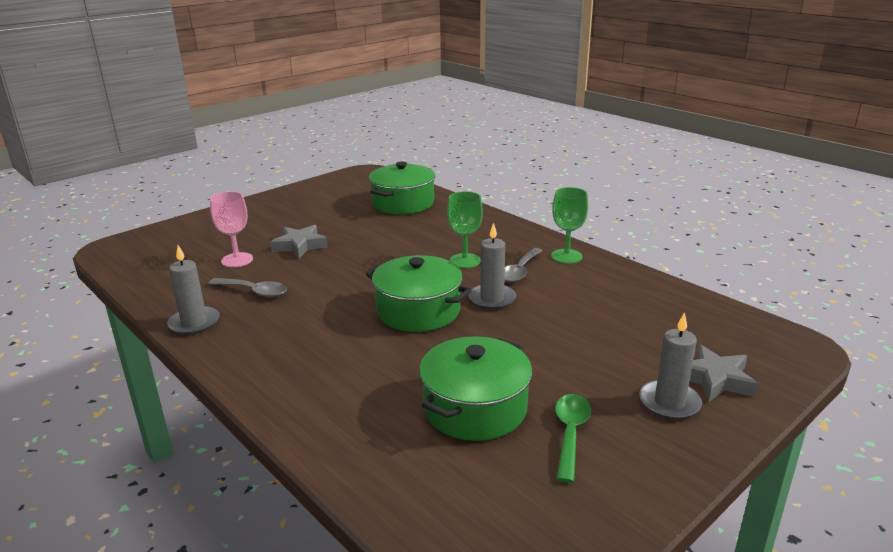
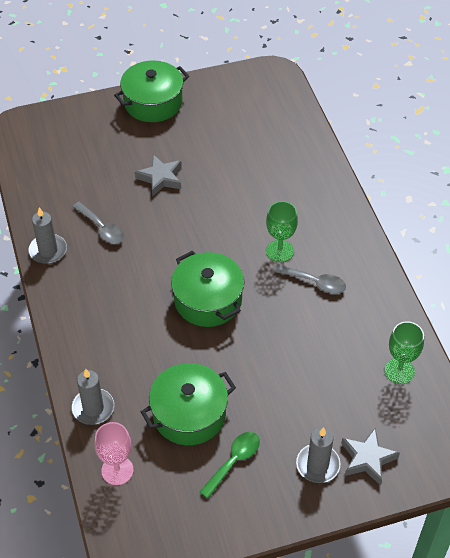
camera: 25 degrees right, 25 degrees up
(237, 260) = (105, 180): pink goblet -> pink goblet (117, 470)
(403, 203) = (278, 142): green pot -> green pot (153, 102)
(492, 299) = (270, 308): grey candle -> grey candle (93, 408)
(520, 271) = (315, 282): grey spoon -> grey spoon turned 120 degrees counterclockwise
(566, 256) = (367, 278): green goblet -> green goblet (399, 371)

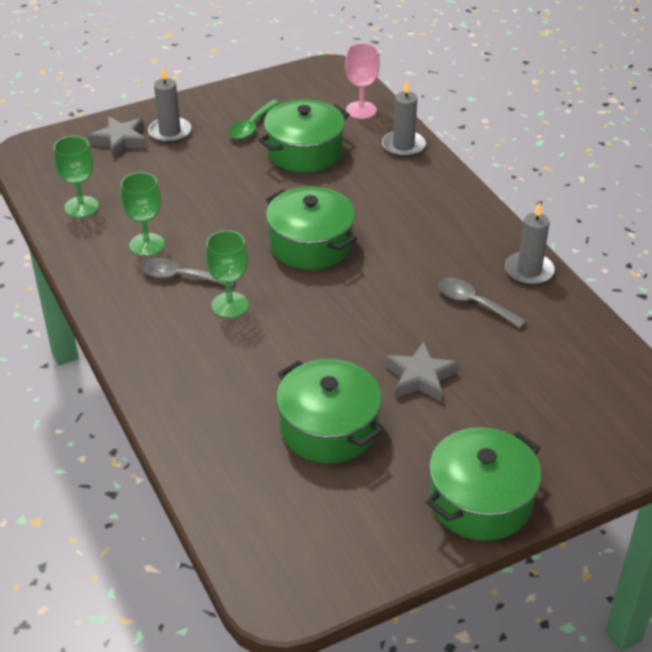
camera: 170 degrees right, 10 degrees down
(228, 153) = (328, 428): none -> green pot
(341, 319) = (147, 245): none -> green goblet

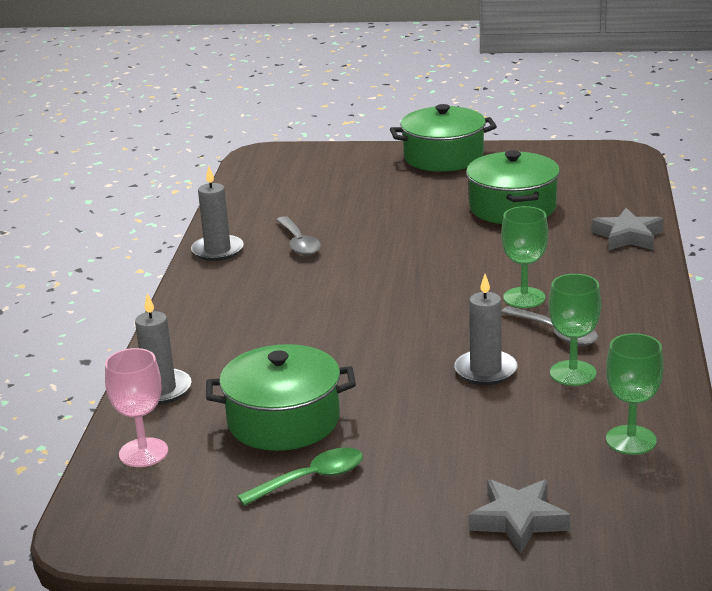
camera: 145 degrees left, 15 degrees down
(170, 132) = (435, 510): grey candle -> grey candle (485, 370)
(310, 244) = (390, 324): green pot -> none
(420, 377) = (407, 215): grey star -> grey star (628, 236)

